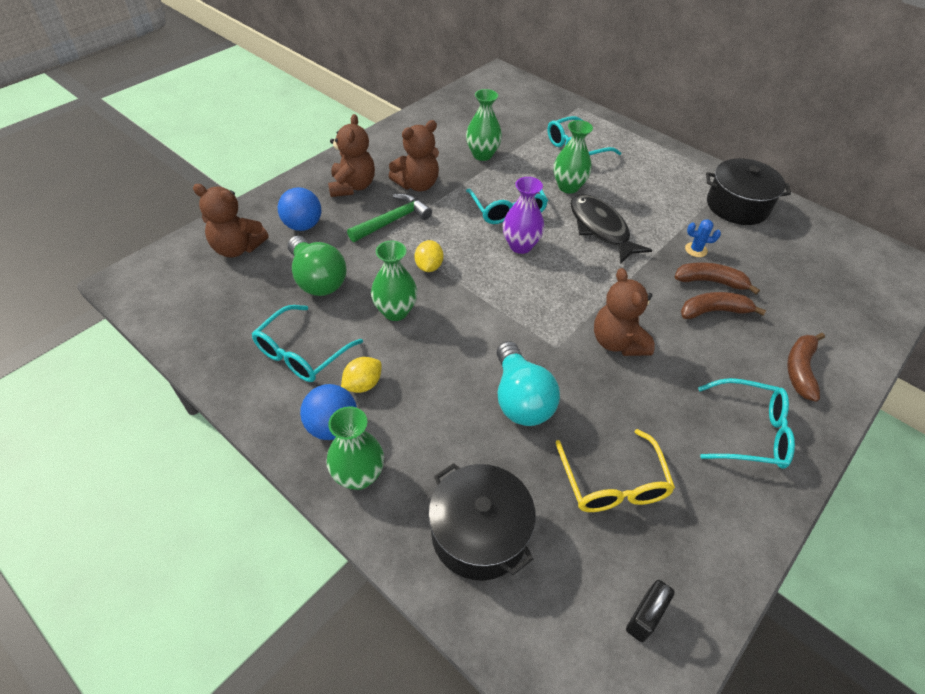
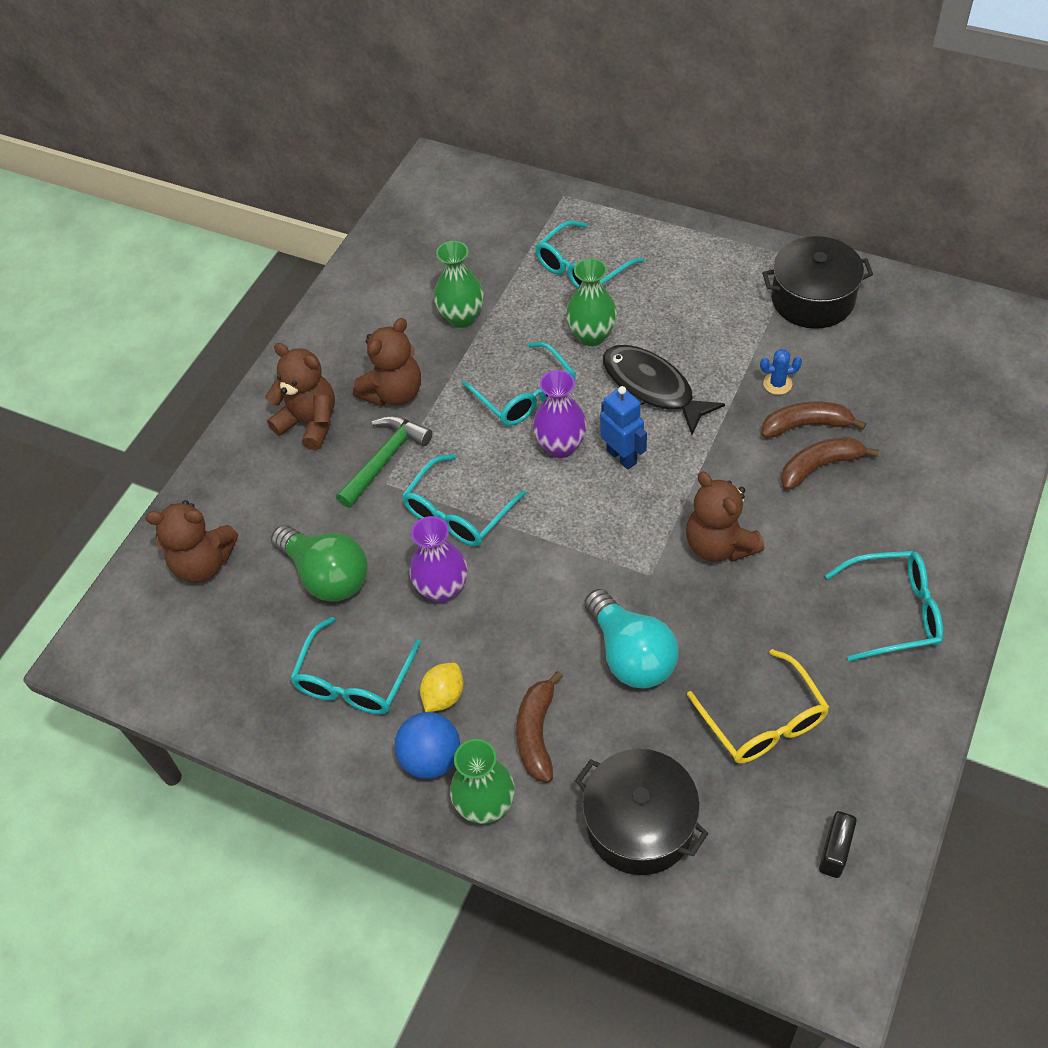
camera: 10 degrees left, 5 degrees up
(303, 225) = (272, 503): blue ball -> none
(352, 186) = (309, 423): brown teddy bear -> brown teddy bear turned 45 degrees counterclockwise
(395, 311) = (442, 589): green vase -> purple vase
(429, 266) = (458, 513): yellow lemon -> turquoise glasses
(563, 264) = (622, 456): none -> blue robot
(800, 370) = (934, 514): brown banana -> brown banana (537, 733)

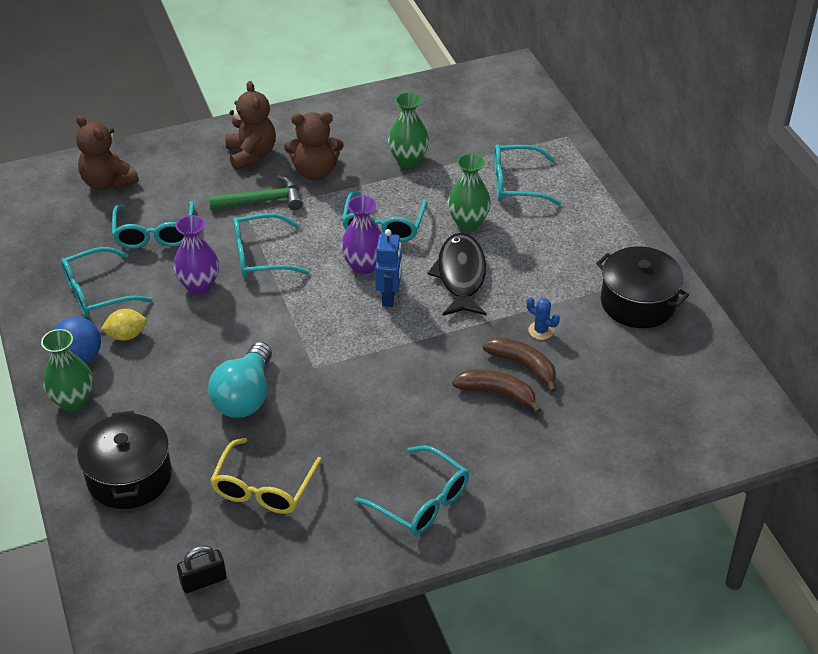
camera: 40 degrees right, 10 degrees down
(327, 575) = (154, 234): green light bulb -> turquoise glasses
(537, 733) = (144, 391): brown banana -> none
(719, 545) = (374, 384): brown teddy bear -> none

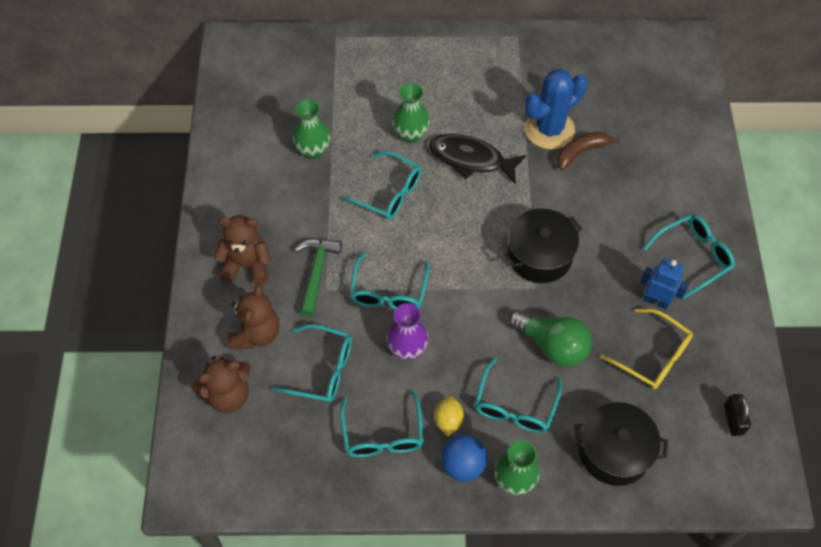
camera: 70 degrees left, 15 degrees up
(245, 396) = (552, 345): turquoise light bulb -> green light bulb
(315, 172) = (296, 222): brown teddy bear -> brown teddy bear (256, 333)
(363, 266) = (432, 221): purple vase -> none
(389, 297) = (476, 214): blue robot -> blue robot (656, 301)
(497, 393) = (603, 177): brown banana -> none
(516, 183) = (378, 88): turquoise glasses -> turquoise glasses (515, 406)
(541, 330) = (549, 129): blue cactus -> blue cactus, size x2.49
(638, 302) = (542, 63): black pot -> black pot (539, 256)

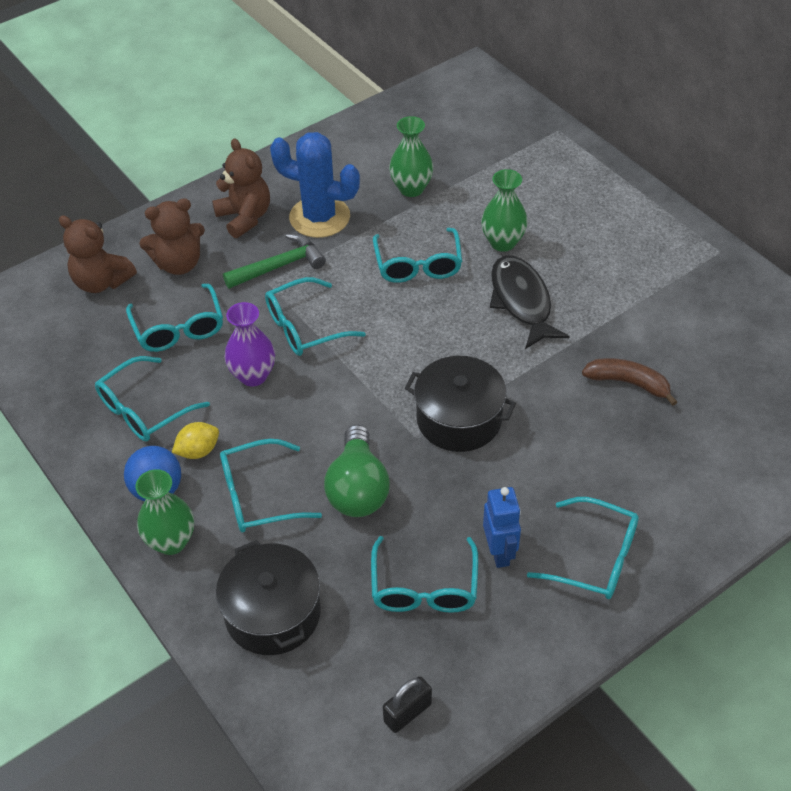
camera: 55 degrees right, 10 degrees down
(549, 129) = (628, 341): blue cactus -> blue cactus (319, 217)
(653, 356) = (424, 587): yellow glasses -> turquoise glasses

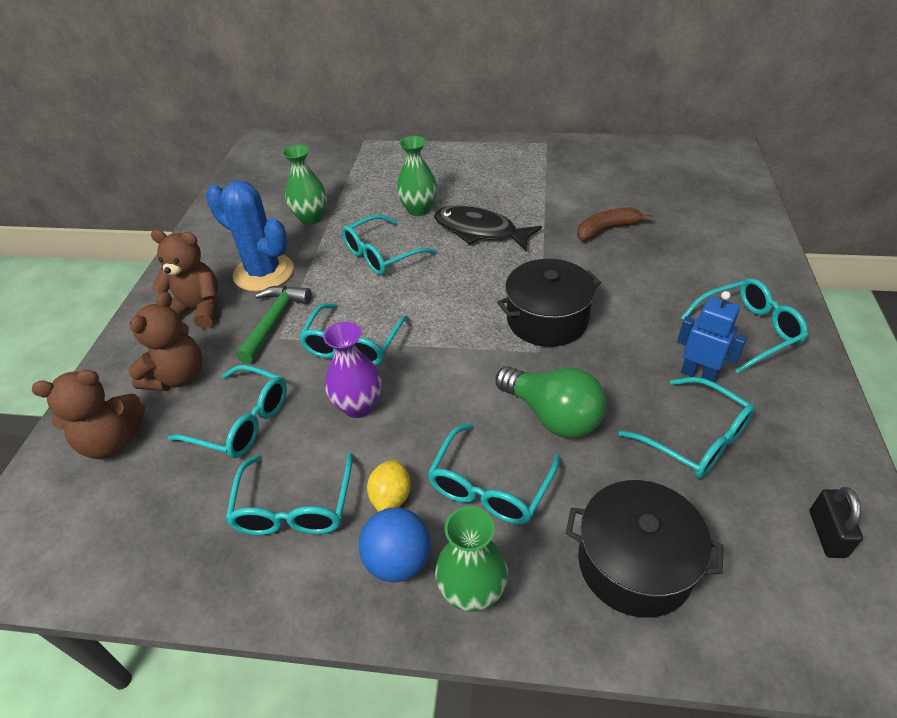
camera: 45 degrees left, 5 degrees down
(319, 217) = (264, 273): blue cactus -> blue cactus turned 60 degrees clockwise
(418, 265) = (381, 255): turquoise glasses -> turquoise glasses turned 105 degrees clockwise

